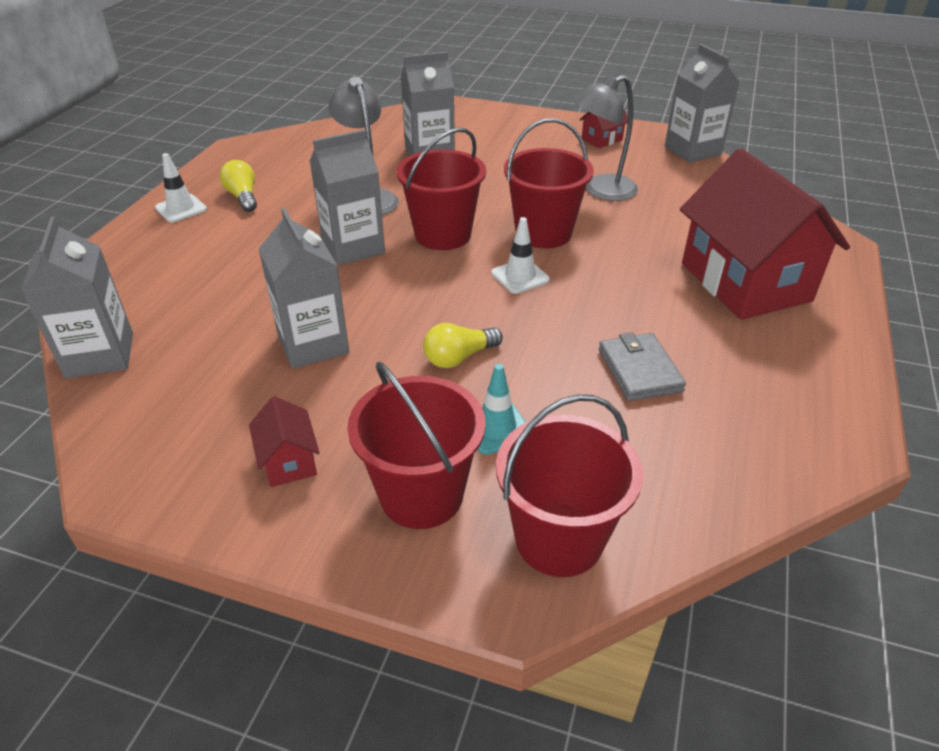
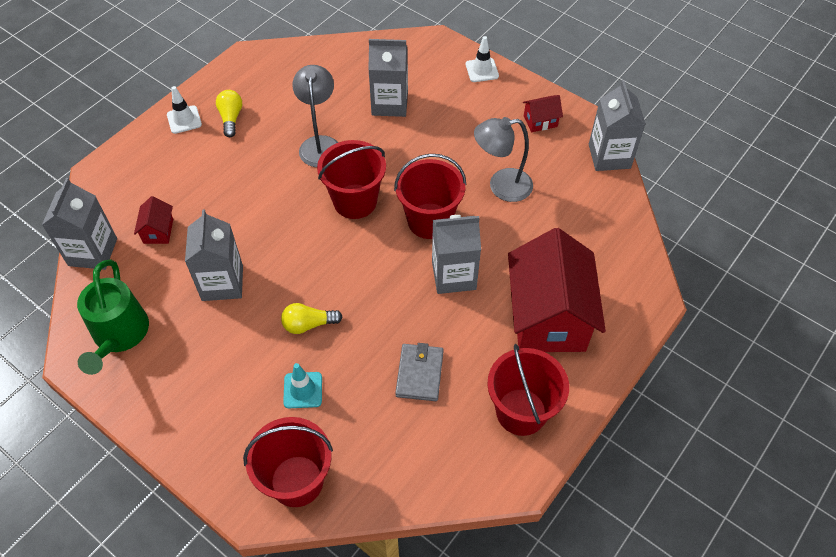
camera: 20 degrees right, 15 degrees up
(181, 438) = (119, 336): none -> green watering can
(289, 461) = (172, 374): red house -> red house (158, 231)
(353, 247) = (286, 196): grey carton -> grey carton (454, 275)
(421, 495) = (235, 424): red bucket -> red bucket (521, 411)
(520, 276) = (388, 261): white traffic cone -> white traffic cone (482, 70)

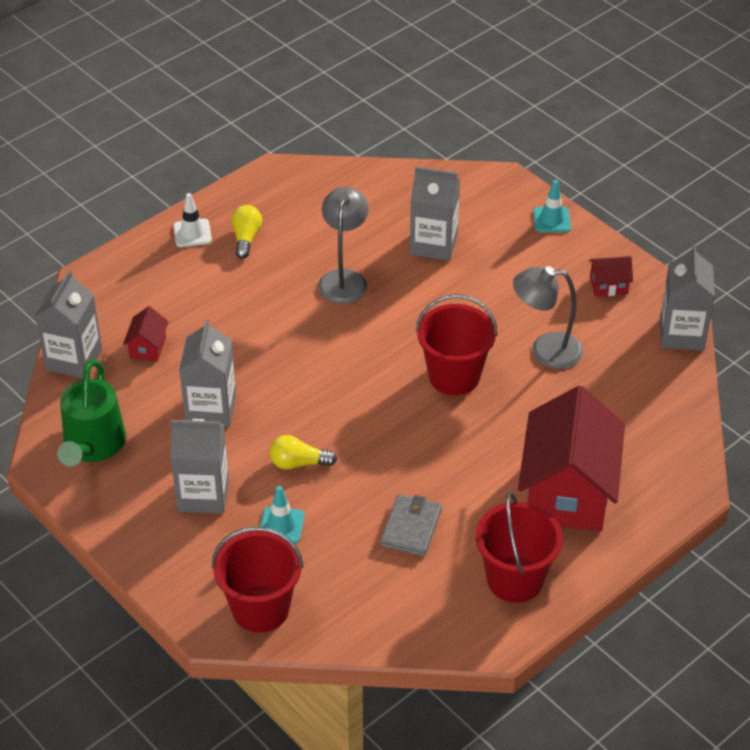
camera: 10 degrees right, 10 degrees down
(355, 201) = (373, 345): red bucket -> none
(454, 275) = (470, 436): grey carton -> grey carton (203, 495)
(482, 70) = (551, 220): white traffic cone -> turquoise traffic cone

